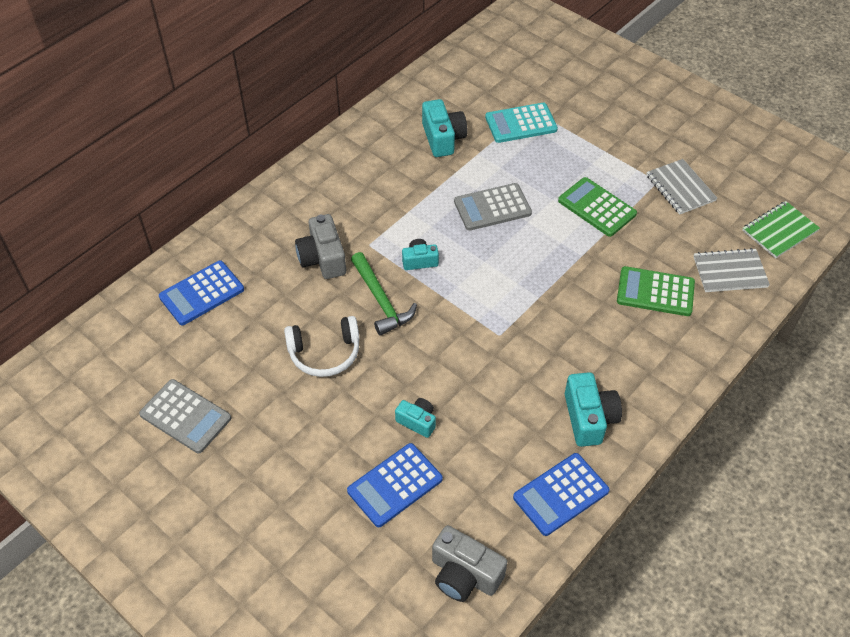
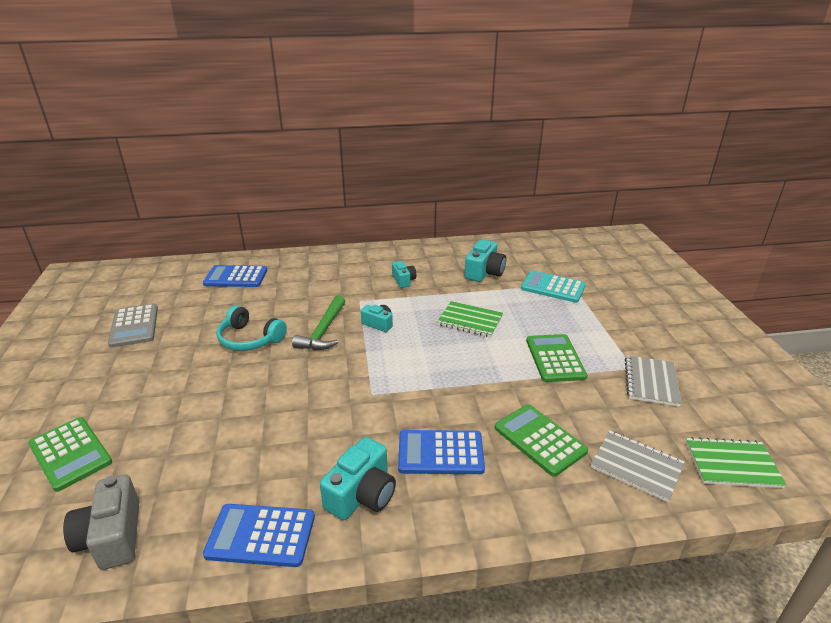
camera: 40 degrees right, 20 degrees down
(323, 258) = (322, 294): grey camera -> none
(325, 353) = (250, 339): white headphones -> turquoise headphones
(333, 555) = (70, 453): none -> green calculator
(395, 485) = (169, 439): blue calculator -> blue calculator (440, 453)
(417, 421) = (241, 410): turquoise camera -> turquoise camera (403, 280)
(492, 207) = (470, 320): grey calculator -> green notebook

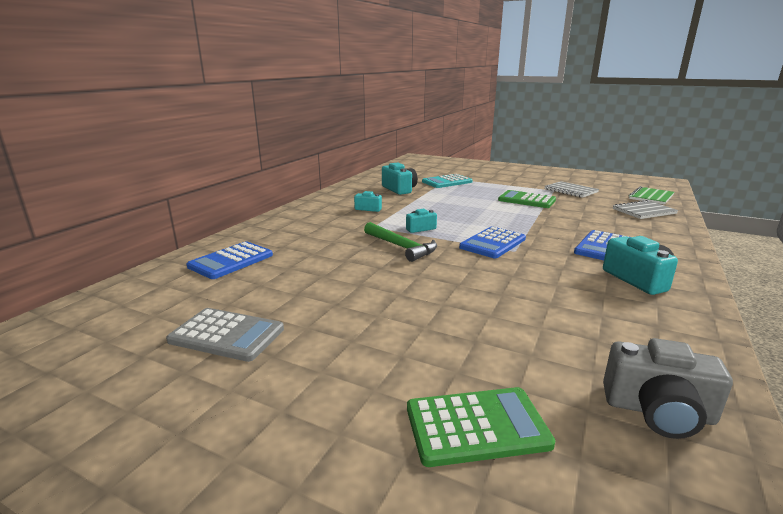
camera: 55 degrees left, 10 degrees down
(250, 339) = (367, 277): turquoise headphones -> none
(261, 535) = (676, 327): blue calculator -> blue calculator (493, 243)
(470, 320) = (455, 206): green notebook -> none
(539, 440) = (607, 222): green calculator -> none

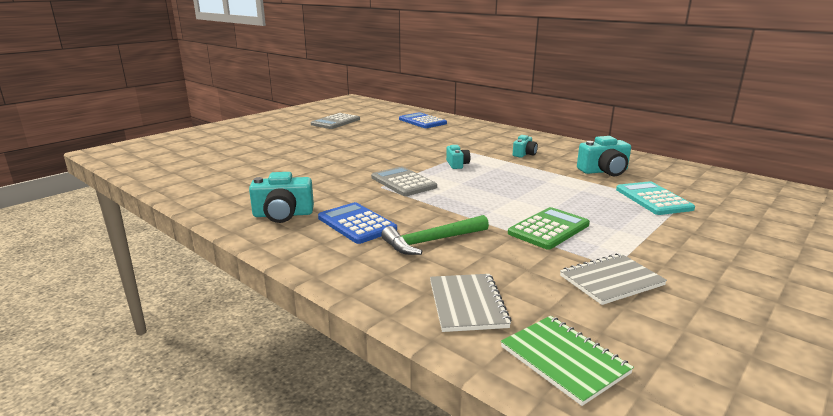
camera: 105 degrees right, 0 degrees up
(401, 247) = (417, 155): green hammer -> green hammer (432, 241)
(476, 426) = (225, 148): green calculator -> none
(493, 243) = (403, 182): blue calculator -> grey calculator
(658, 411) = (181, 174): grey camera -> none

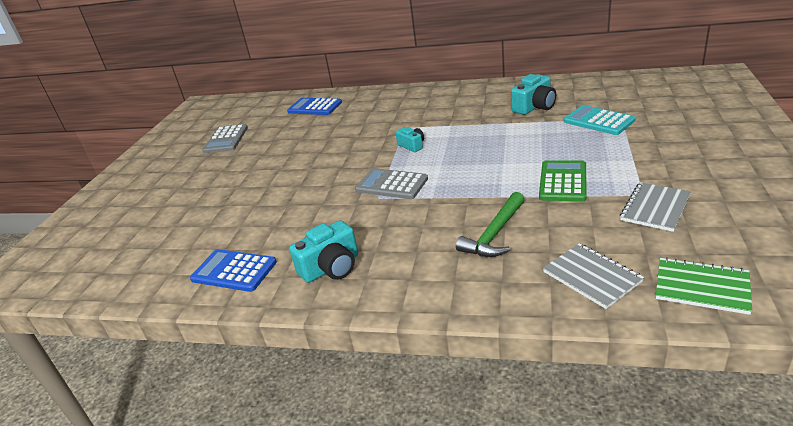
camera: 25 degrees left, 10 degrees up
(356, 224) = (411, 246): blue calculator -> blue calculator (234, 271)
(524, 154) = (453, 112): turquoise camera -> none

